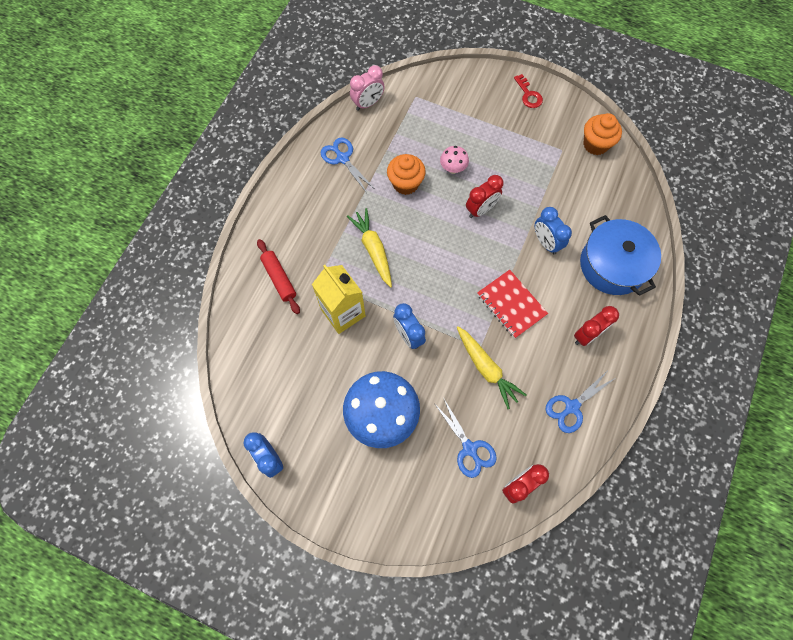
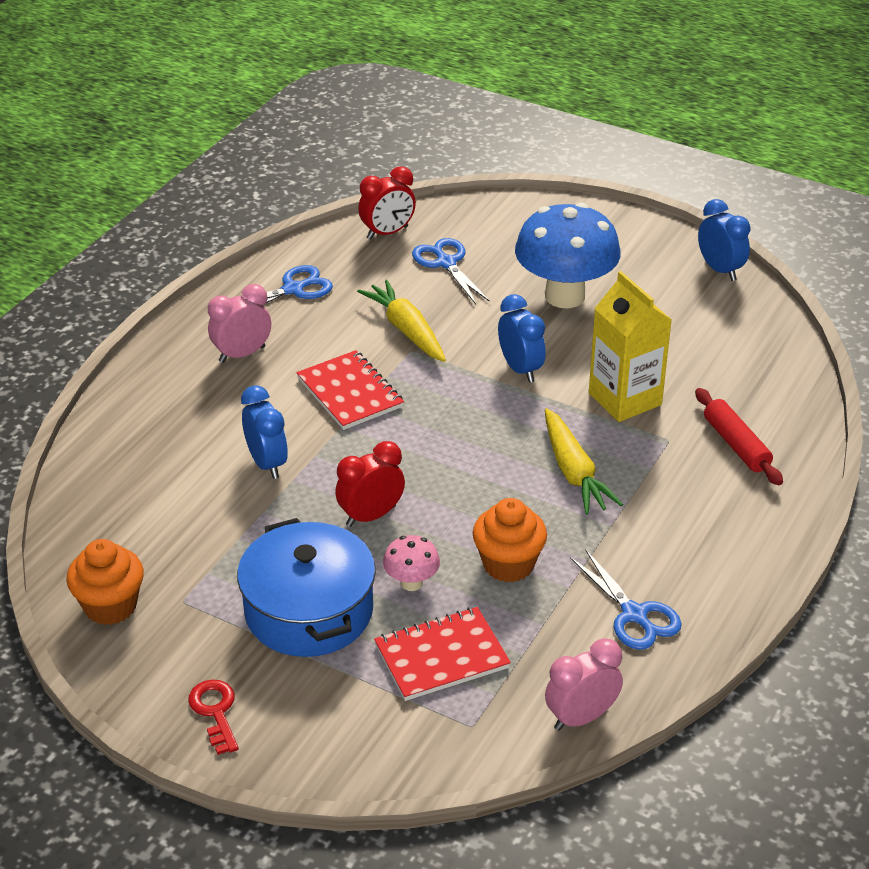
camera: 175 degrees left, 30 degrees down
(433, 129) = (441, 656): none -> red notebook
(587, 335) = (242, 354): red clock -> pink clock
(612, 265) = (164, 428): blue pot -> blue pot (309, 611)

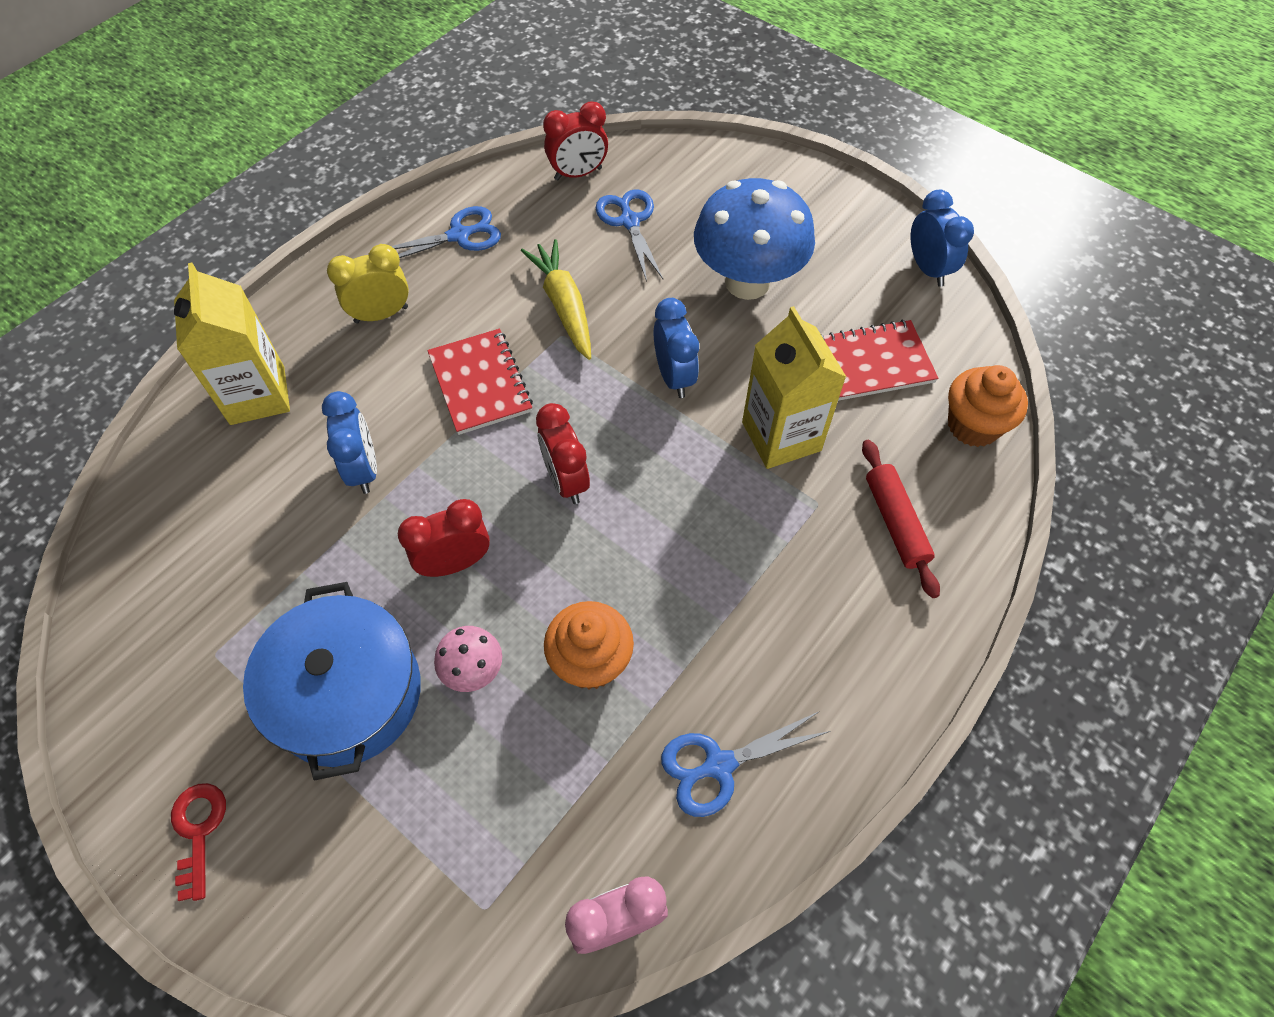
camera: 10 degrees right, 20 degrees up
(110, 606) = (134, 648): orange cupcake -> orange cupcake (973, 425)
(150, 424) = (257, 395): none -> yellow carton
(242, 354) = (381, 314): pink clock -> yellow clock
(441, 656) = (478, 791): red notebook -> red notebook (872, 363)
(448, 450) = (566, 480): none -> red clock
(574, 472) = (699, 534): yellow carrot -> none
(634, 614) = (719, 765): blue scissors -> blue scissors turned 90 degrees clockwise

